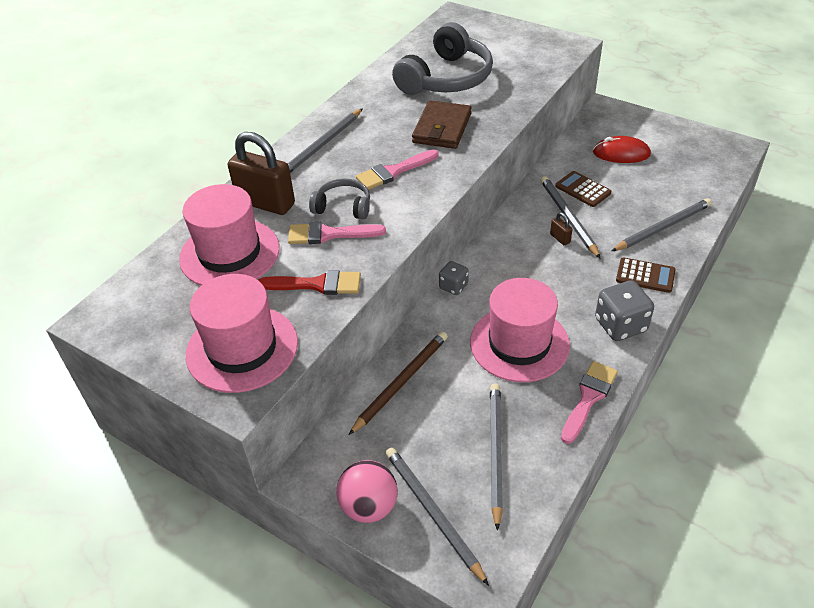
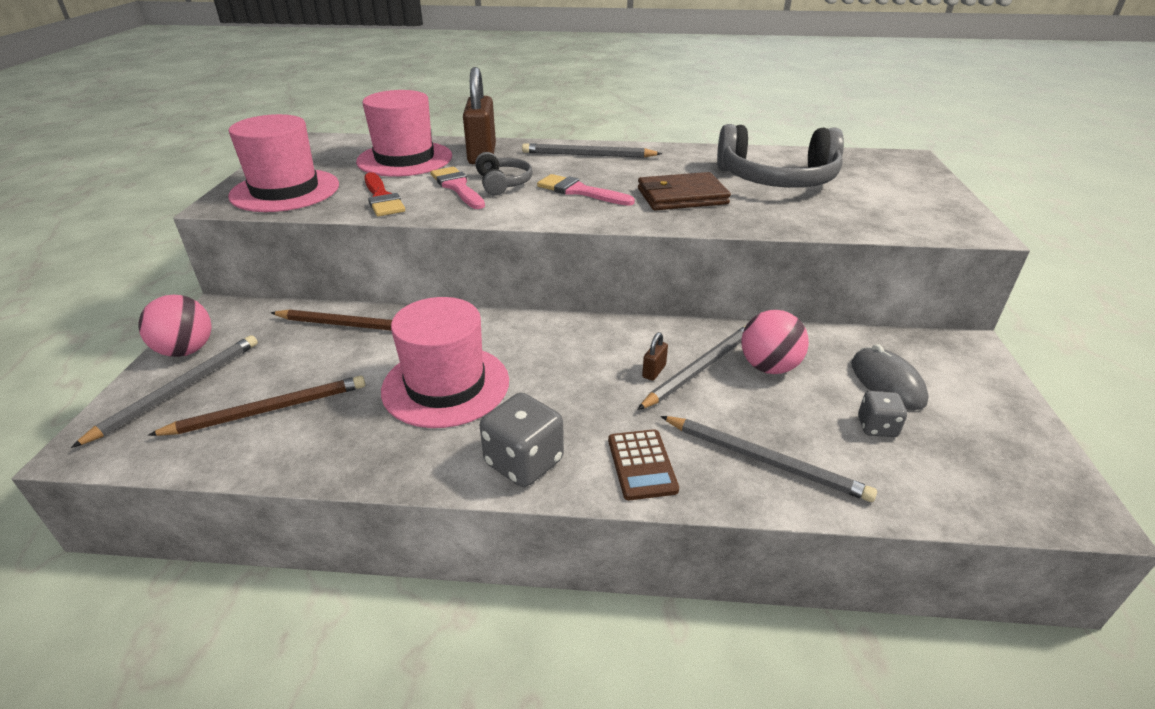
camera: 60 degrees right, 10 degrees down
(453, 286) = (512, 319): grey dice -> grey dice (877, 427)
(495, 453) = (268, 410): grey pencil -> brown pencil
(583, 189) = (769, 367): brown calculator -> pink ball
(588, 398) = (375, 463): pink brush -> none
(621, 153) = (887, 382): red mouse -> grey mouse

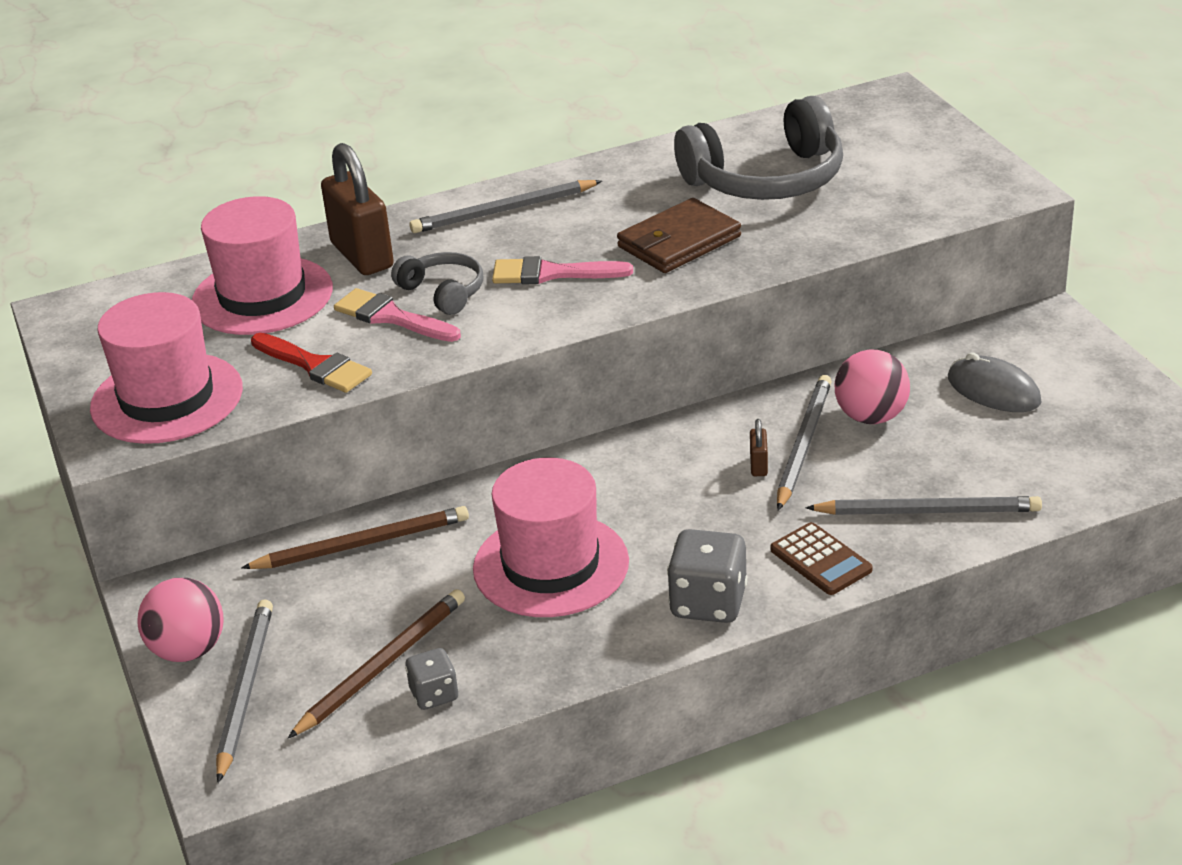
camera: 25 degrees left, 0 degrees up
(877, 427) = (1008, 440): grey dice -> grey dice (434, 695)

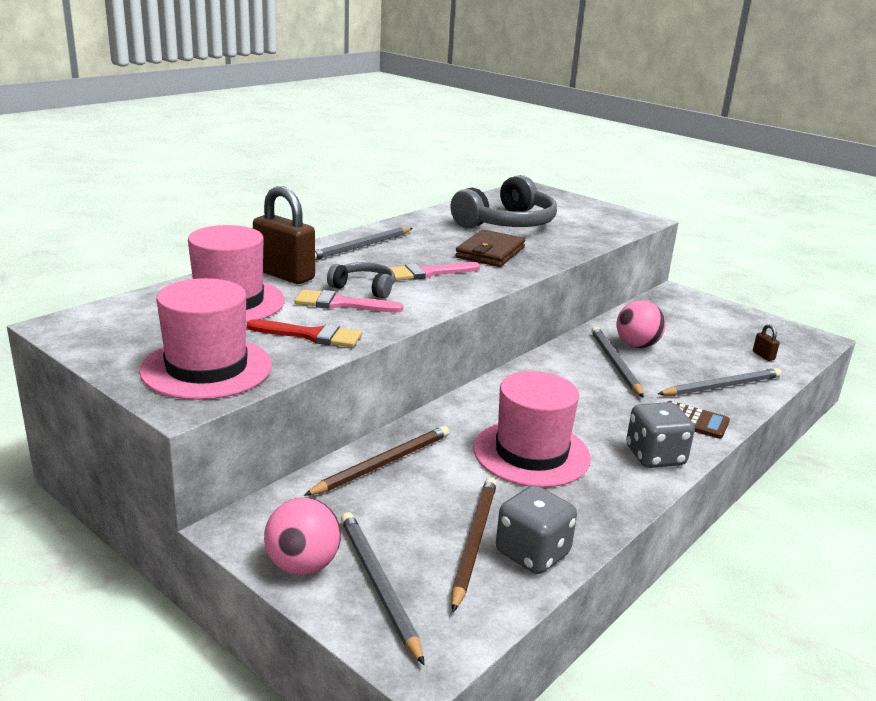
camera: 30 degrees left, 10 degrees down
(434, 695) = (532, 553): grey dice -> grey dice, size x1.69
(758, 465) = (601, 378): brown padlock -> brown padlock (763, 356)
(993, 390) = (686, 325): grey mouse -> none

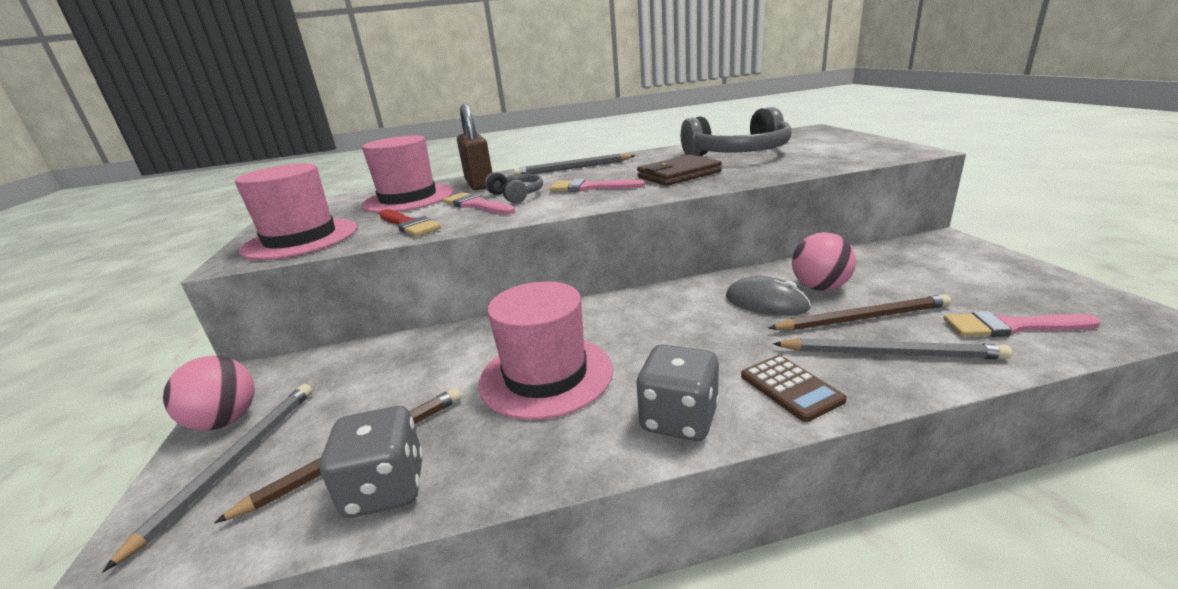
camera: 40 degrees right, 0 degrees up
(382, 464) = (412, 350): brown pencil -> brown pencil (861, 318)
(615, 364) = (766, 302): grey pencil -> grey mouse
(763, 356) = (1010, 326): brown padlock -> pink brush

